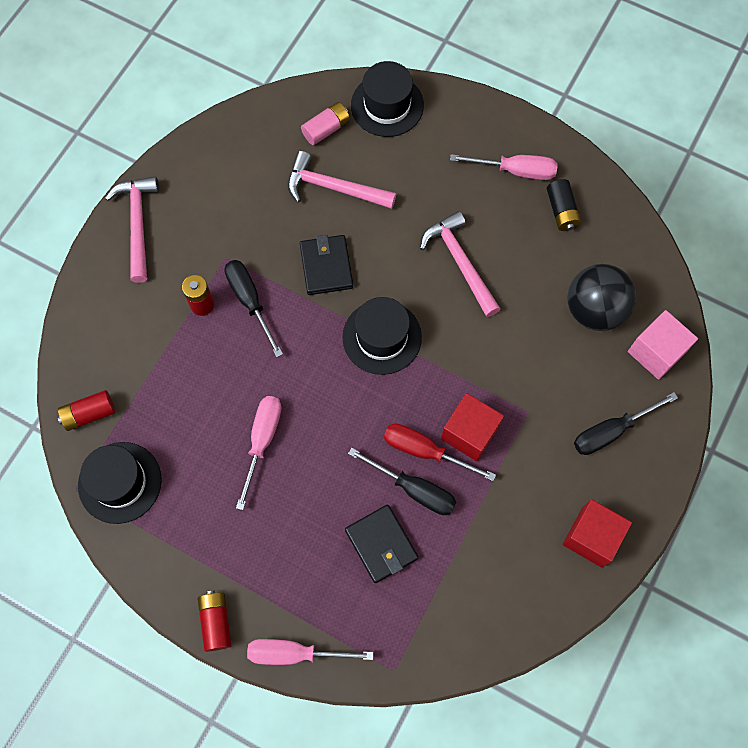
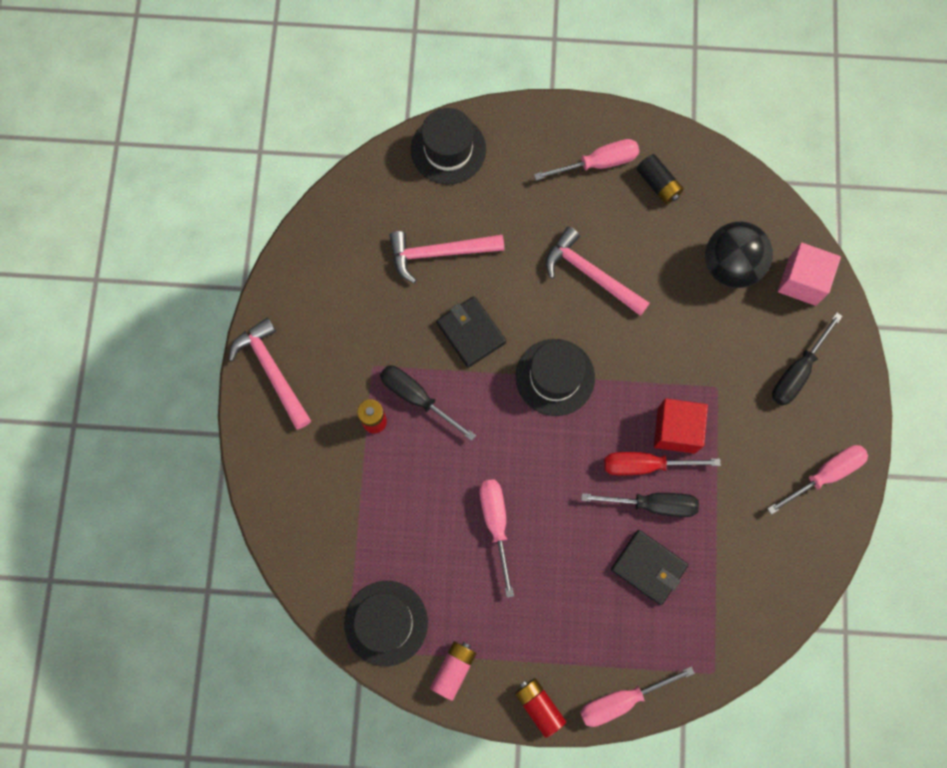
camera: 25 degrees left, 5 degrees up
(89, 414) = (323, 573): red battery -> none
(326, 129) = (403, 198): pink battery -> pink battery (453, 669)
(591, 537) = (825, 475): red cube -> pink screwdriver

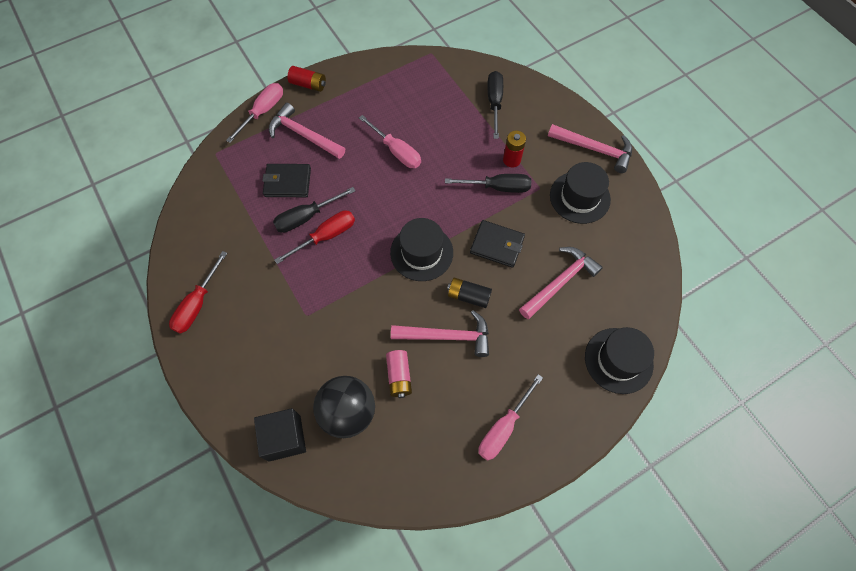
camera: 145 degrees right, 10 degrees down
(386, 623) = (420, 73): black hat -> black hat (579, 197)
(453, 669) = (367, 74): pink battery -> pink battery (399, 376)
(591, 625) = (303, 135): none -> pink hammer
(658, 184) = (446, 443): black battery -> black battery (468, 296)
(676, 430) = (318, 270): red cube -> none
(797, 372) = (253, 363): black screwdriver -> black screwdriver (494, 103)
(802, 281) = (284, 438): pink cube -> black cube
(825, 475) = (197, 304): pink screwdriver -> red screwdriver

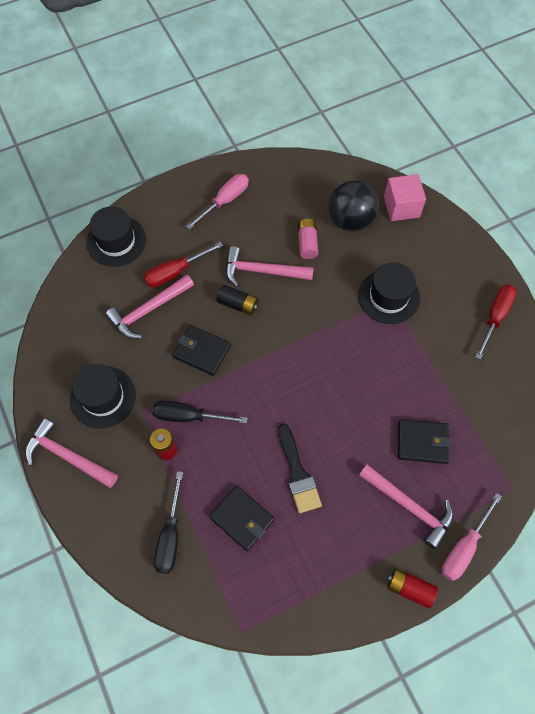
camera: 175 degrees left, 0 degrees up
(284, 438) = (401, 207): black cube -> pink cube
(306, 217) = (398, 398): black screwdriver -> none
(326, 236) = (376, 375): red screwdriver -> red screwdriver (175, 272)
(396, 151) = (298, 473): pink screwdriver -> black brush
(421, 252) = (279, 350): black hat -> black hat (388, 297)
(440, 117) = (242, 518): none -> black wallet

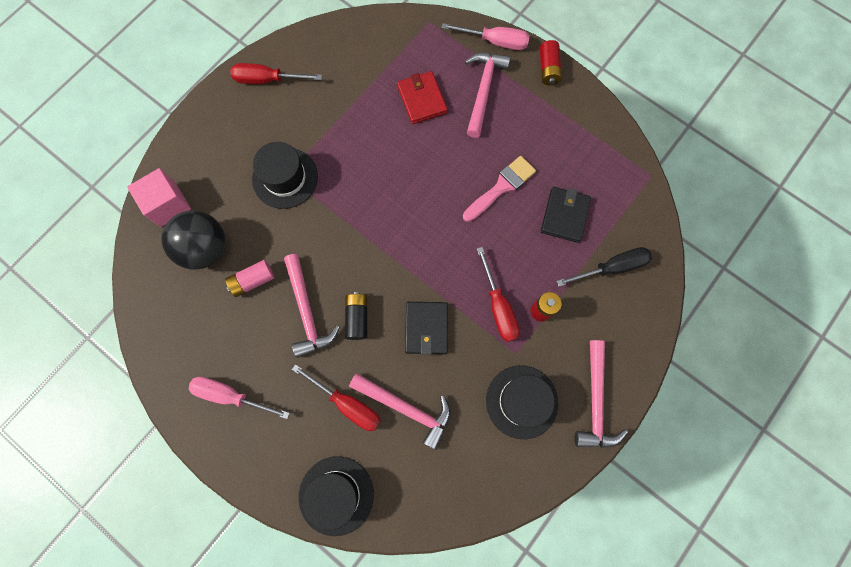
camera: 115 degrees left, 10 degrees up
(188, 416) = (498, 307): black screwdriver -> red screwdriver
(298, 473) = (501, 187): black brush -> pink brush
(422, 442) = (422, 99): black wallet -> red wallet

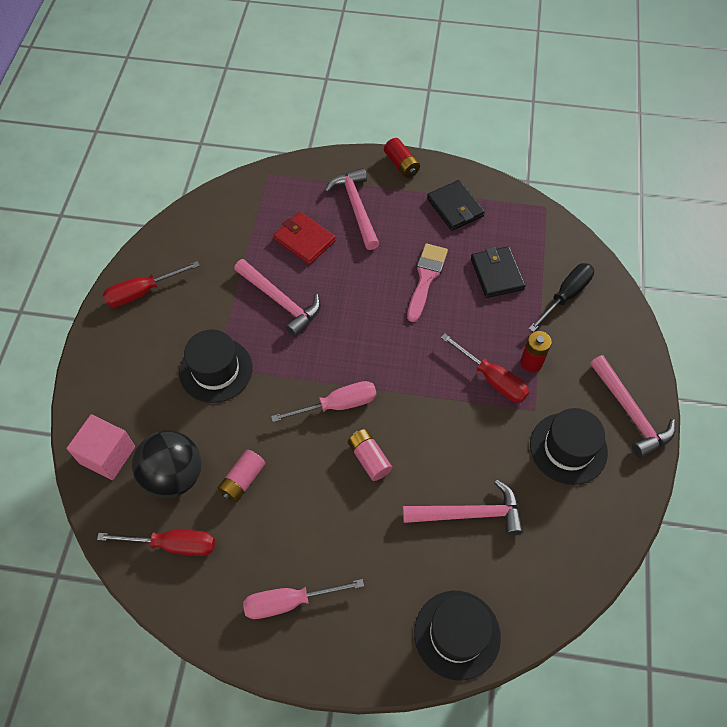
camera: 30 degrees left, 15 degrees down
(307, 311) = (316, 479): pink hammer -> pink hammer (280, 301)
(347, 404) = (411, 542): red screwdriver -> red screwdriver (173, 544)
(357, 318) = (369, 458): black battery -> pink battery
(426, 328) = (440, 432): black wallet -> black wallet (455, 207)
(495, 42) = (340, 164): pink screwdriver -> pink screwdriver (337, 405)

